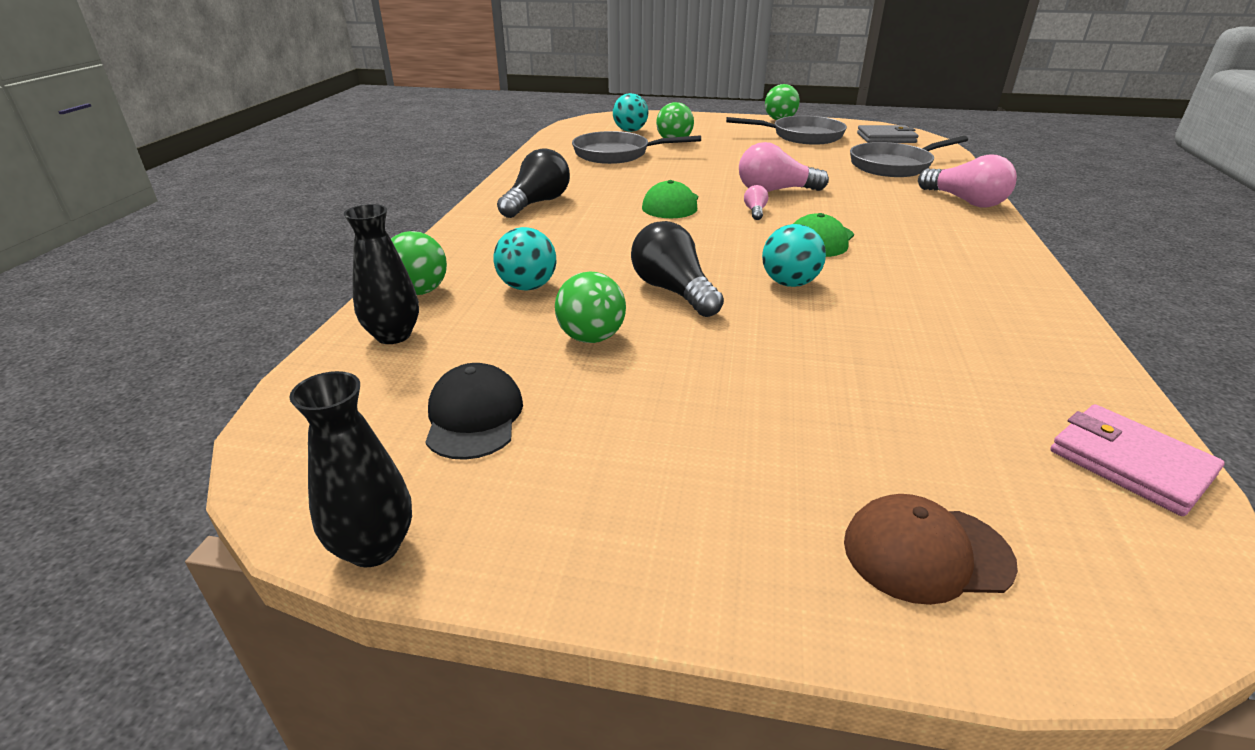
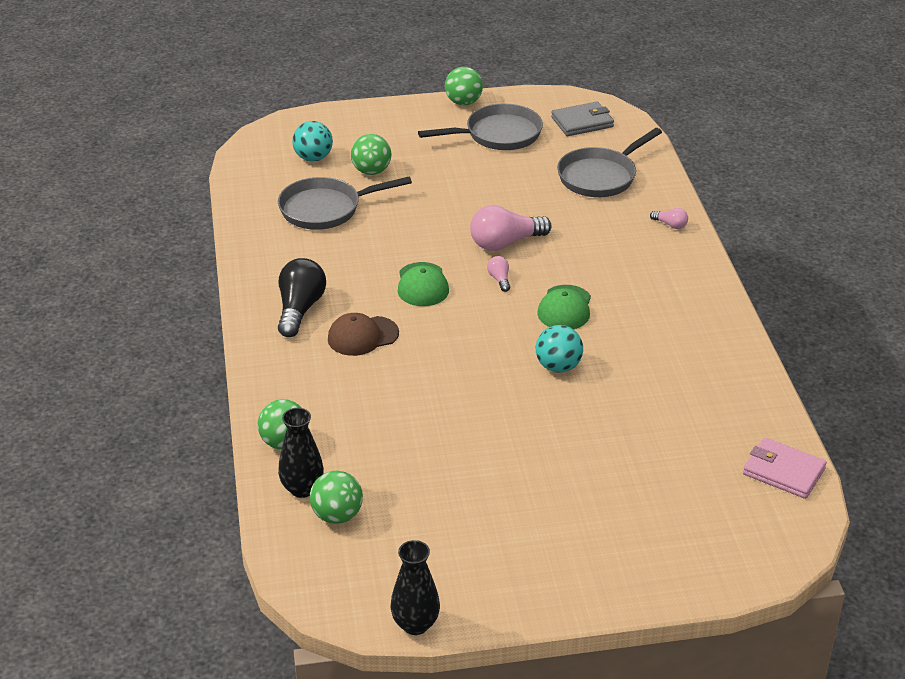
camera: 20 degrees left, 5 degrees up
(474, 417) = (409, 537): black cap -> none
(527, 287) = (364, 417): turquoise ball -> none
(591, 337) = (443, 456): green ball -> green ball (337, 515)
(673, 291) = (477, 396): black light bulb -> none
(926, 553) = (687, 552): brown cap -> brown cap (362, 336)
(965, 201) = (670, 225): pink light bulb -> pink light bulb, size x0.47

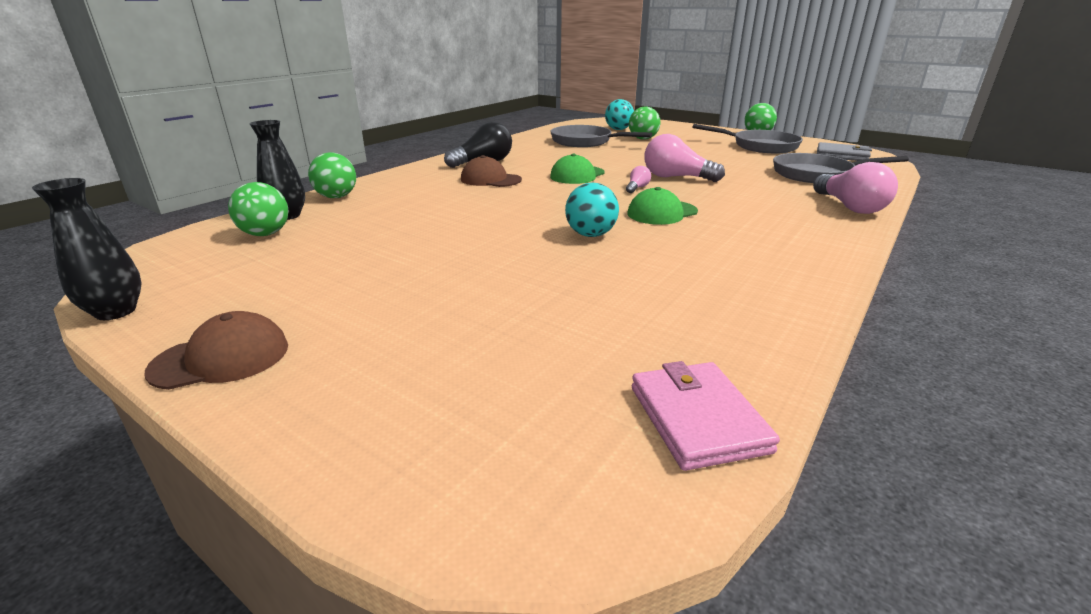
camera: 45 degrees right, 10 degrees down
(545, 596) = (221, 358): none -> brown cap
(670, 225) = (849, 207): pink light bulb -> pink light bulb, size x2.11

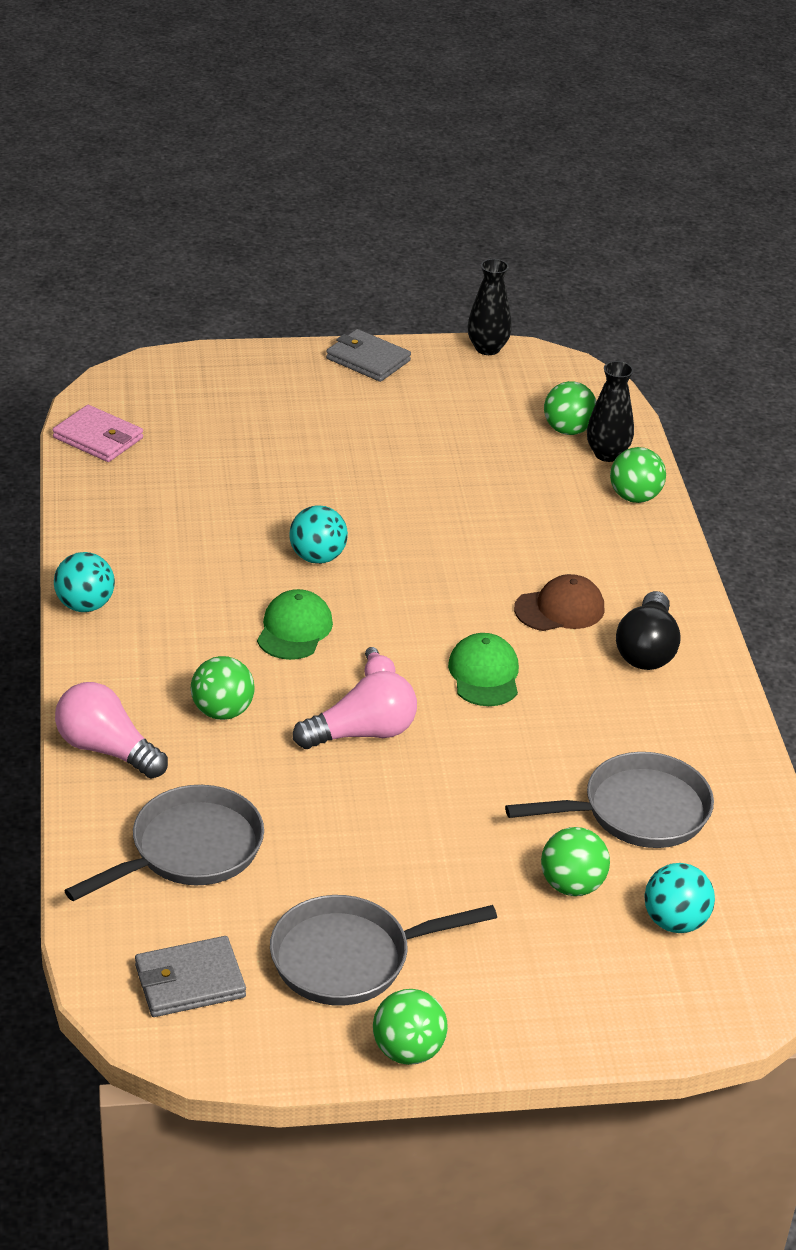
camera: 135 degrees right, 10 degrees up
(221, 358) = (368, 360): brown cap -> grey wallet
(753, 200) = (222, 711): none -> green ball
(827, 267) = (85, 605): none -> turquoise ball

